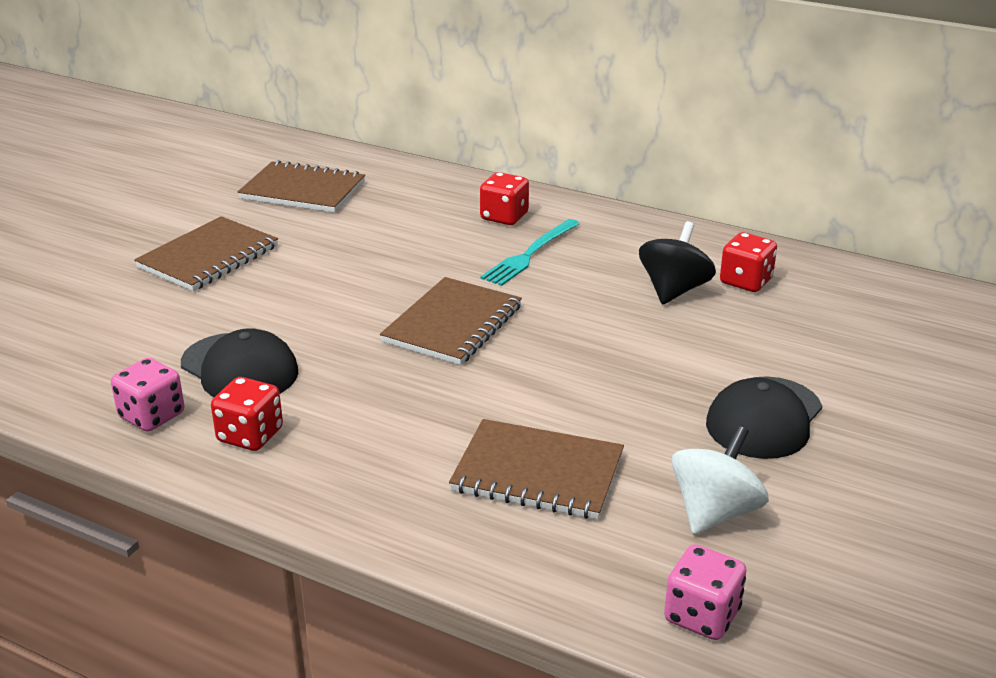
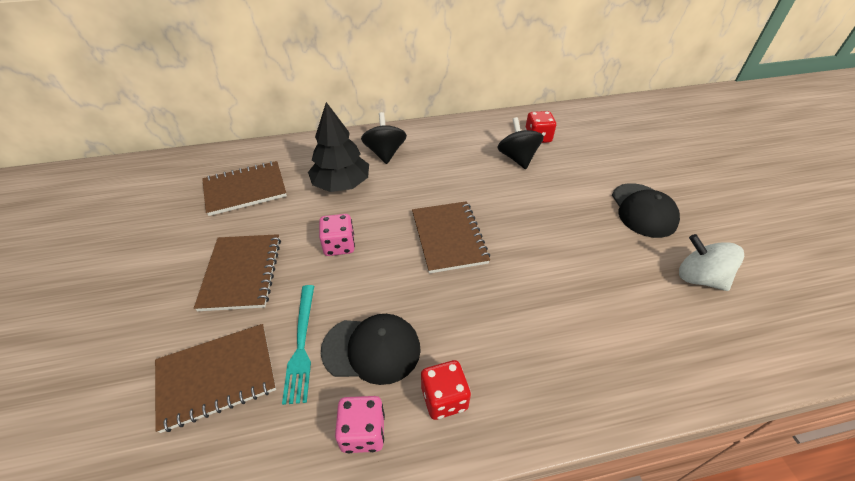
camera: 40 degrees left, 15 degrees up
(407, 226) = (341, 184): none -> black tree
(504, 217) = (385, 153): red dice -> black spinning top
(530, 254) = (428, 170): turquoise fork -> turquoise fork (301, 345)
(537, 473) = (610, 309): brown notebook -> brown notebook (217, 377)
(702, 615) = (776, 344): pink dice -> pink dice (339, 245)
(714, 512) = (699, 278): white spinning top -> white spinning top turned 45 degrees counterclockwise

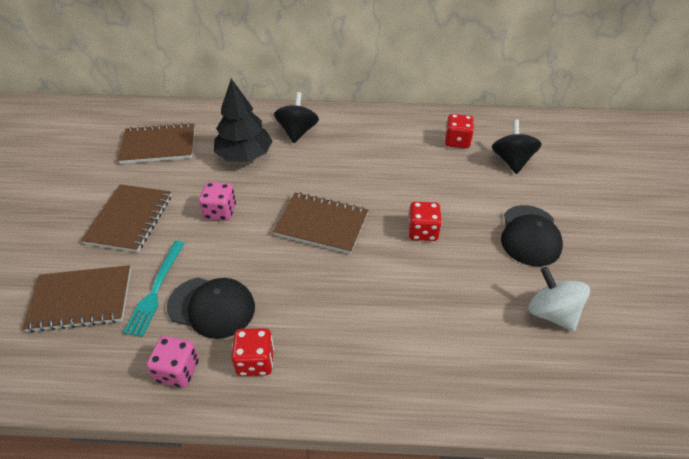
camera: 15 degrees right, 0 degrees up
(449, 238) = (321, 224): brown notebook -> brown notebook turned 75 degrees counterclockwise
(517, 158) = (425, 159): black spinning top -> black spinning top (511, 161)
(547, 225) = (422, 231): none -> red dice

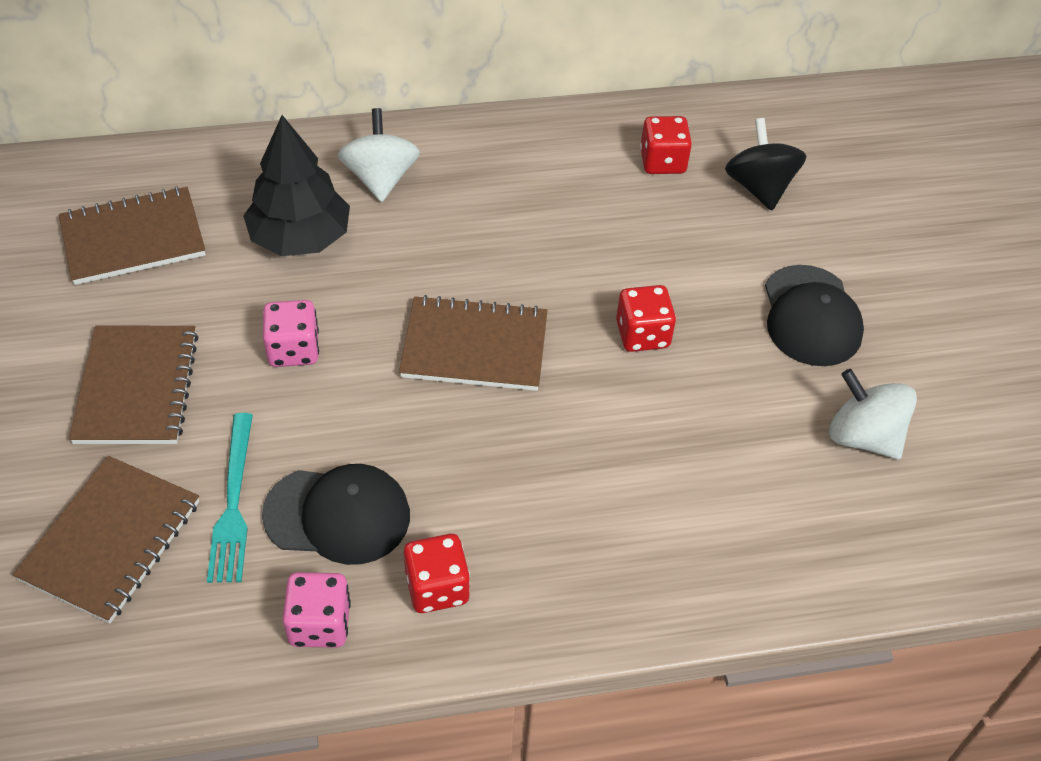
camera: 15 degrees left, 5 degrees up
(81, 300) = (111, 541): brown notebook -> brown notebook turned 45 degrees counterclockwise
(297, 132) = (380, 178): black spinning top -> white spinning top

